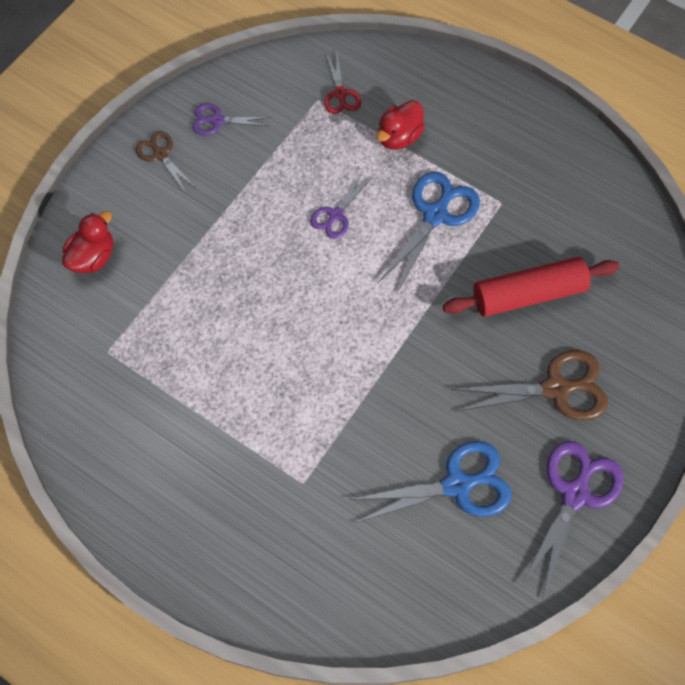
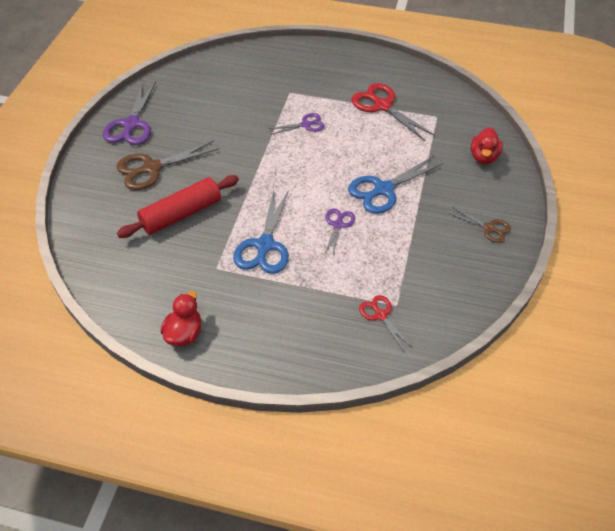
camera: 160 degrees right, 15 degrees down
(174, 401) = (382, 106): none -> red scissors
(217, 120) = (465, 264): purple scissors -> purple scissors (306, 124)
(399, 137) = (316, 294): red duck -> red duck (184, 333)
(457, 484) = (202, 112): blue scissors -> blue scissors (383, 190)

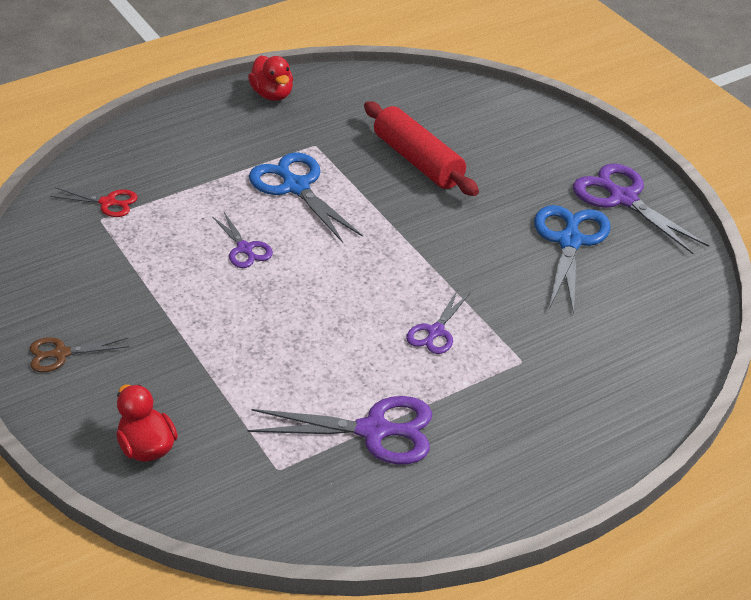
camera: 135 degrees right, 10 degrees down
(151, 168) = (519, 176): brown scissors -> none
(181, 214) = (419, 161): red rolling pin -> red rolling pin turned 45 degrees counterclockwise
(382, 106) = (374, 431): red scissors -> purple scissors
(383, 190) = (237, 316): blue scissors -> blue scissors (570, 241)

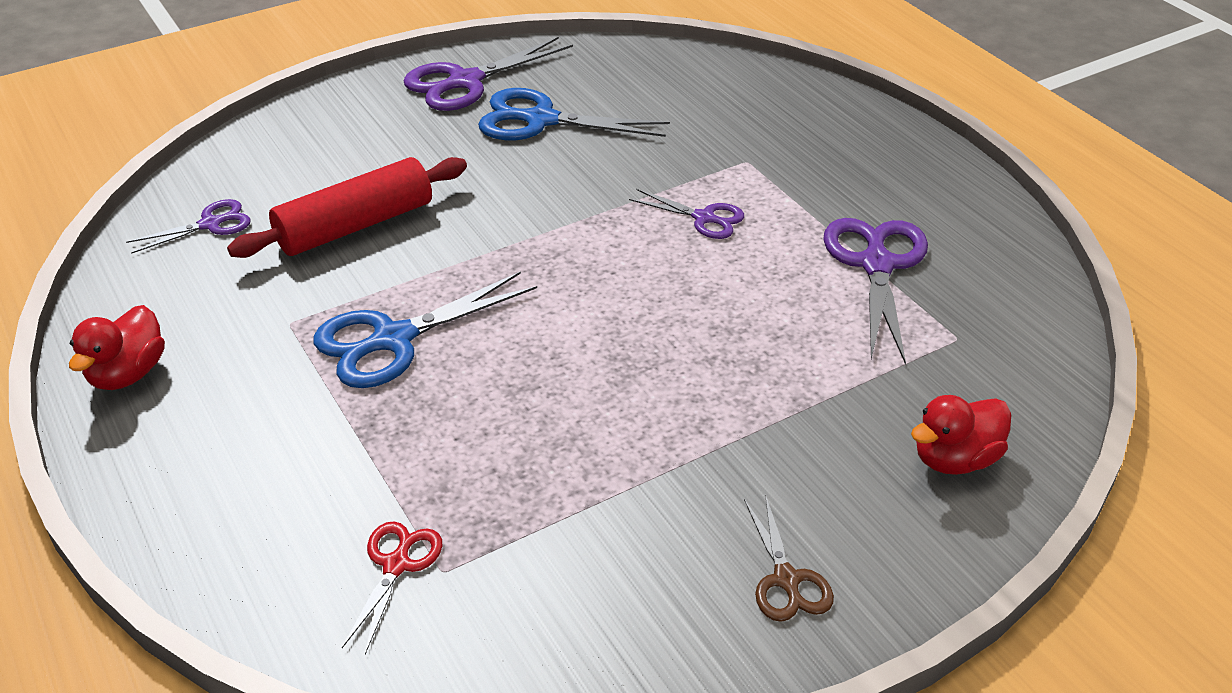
camera: 90 degrees left, 0 degrees up
(245, 249) = (537, 387): purple scissors -> purple scissors (211, 224)
(273, 95) = (128, 374): red duck -> red duck turned 135 degrees clockwise

